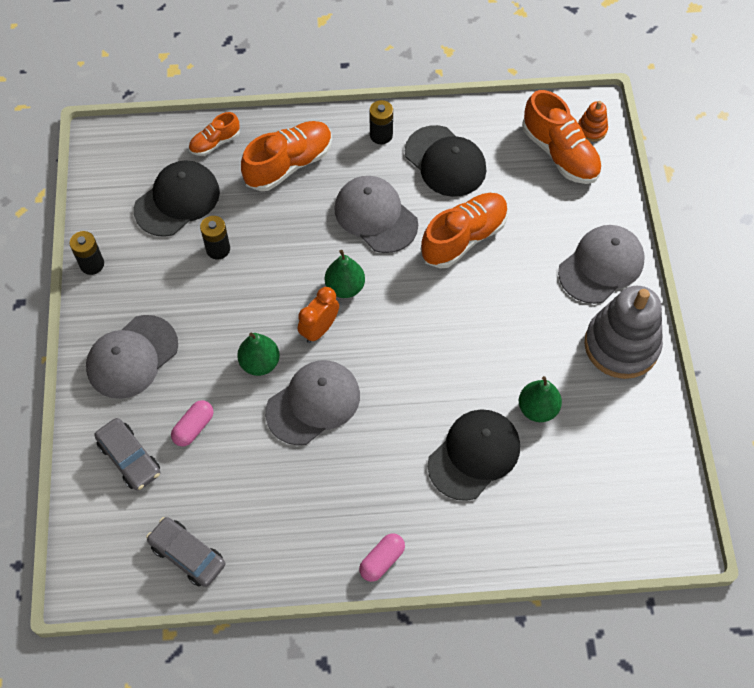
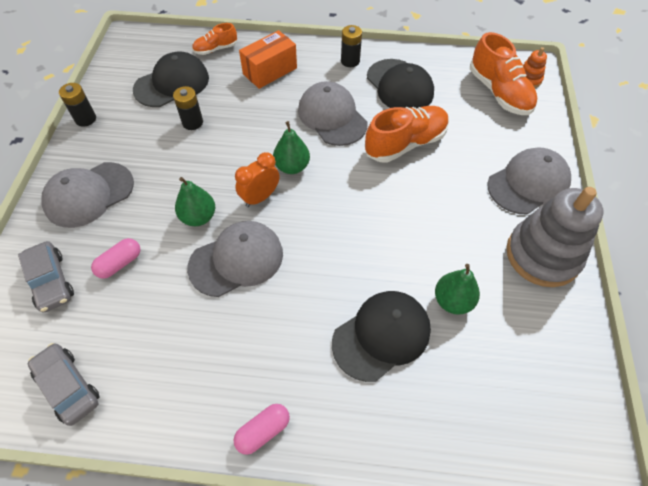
camera: 10 degrees right, 5 degrees down
(289, 164) = (270, 71): orange shoe -> orange box

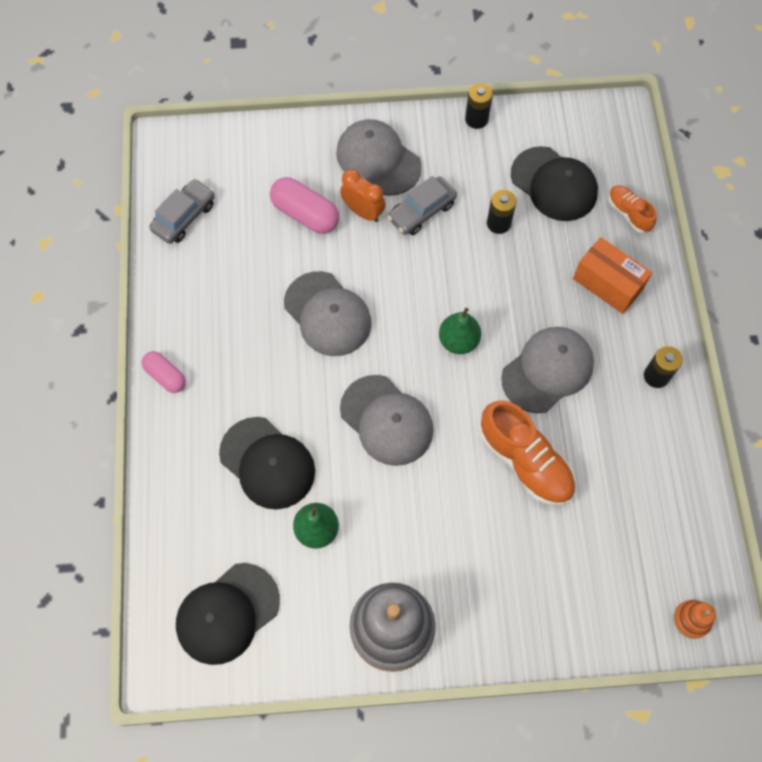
camera: 80 degrees right, 10 degrees up
(51, 281) = (277, 166): grey car -> grey car (422, 211)
(120, 263) = (305, 214): pink capsule -> pink capsule, size x1.57
(198, 217) = (371, 266): green pear -> none
(260, 197) = (409, 318): orange clock -> orange clock (363, 212)
(400, 86) = (626, 444): black cap -> black cap (227, 613)
(499, 92) = (651, 577): orange shoe -> none
(528, 183) = (495, 614): grey cap -> grey cap (386, 420)

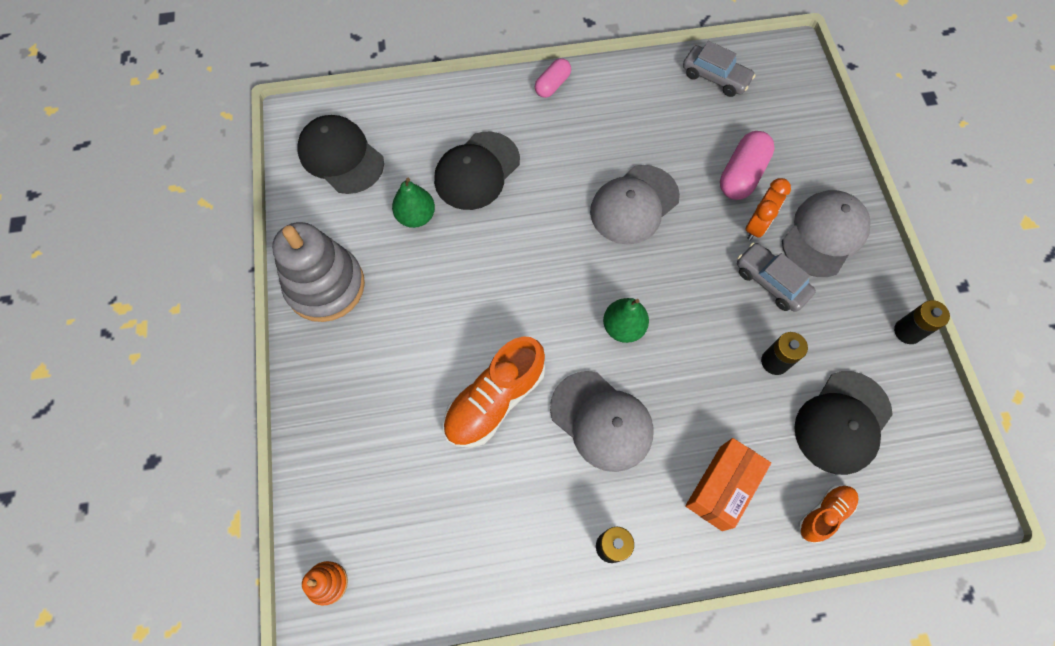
camera: 85 degrees right, 0 degrees up
(386, 420) = (528, 266): grey cap -> none

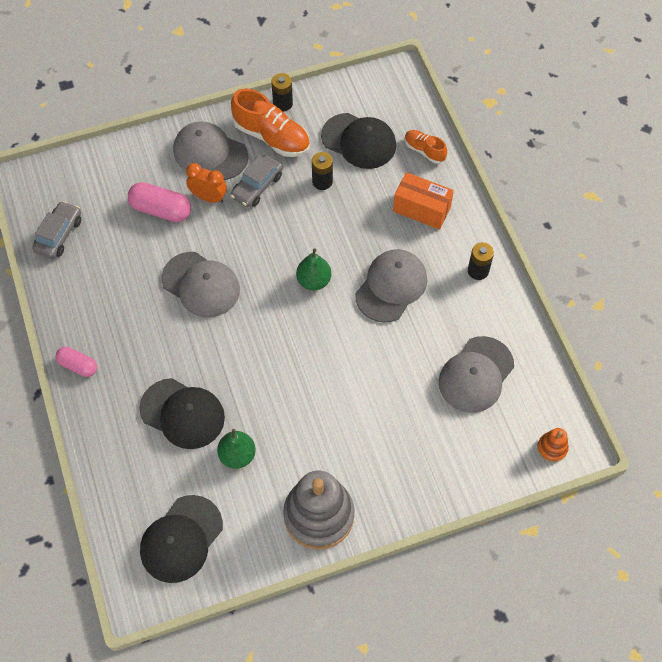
camera: 100 degrees left, 5 degrees down
(453, 504) = (476, 375): none -> grey cap
(495, 400) = (391, 361): orange shoe -> orange shoe (271, 137)

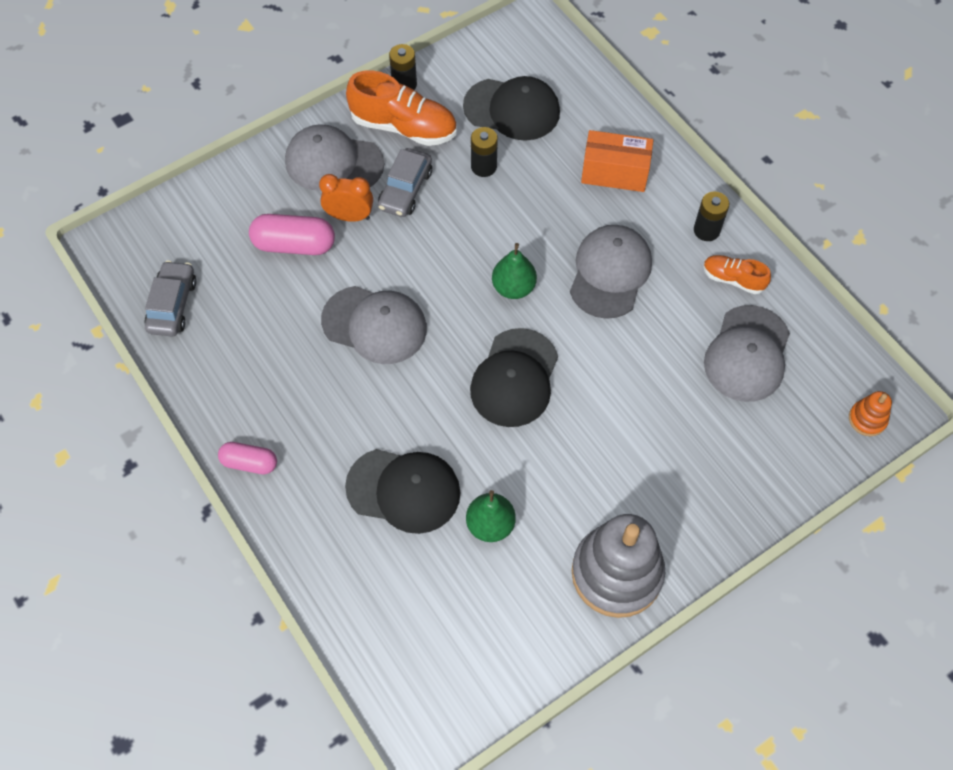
camera: 15 degrees left, 0 degrees up
(181, 539) = (454, 649): black cap -> black cap (514, 378)
(424, 151) = (594, 104): orange shoe -> orange shoe (733, 279)

